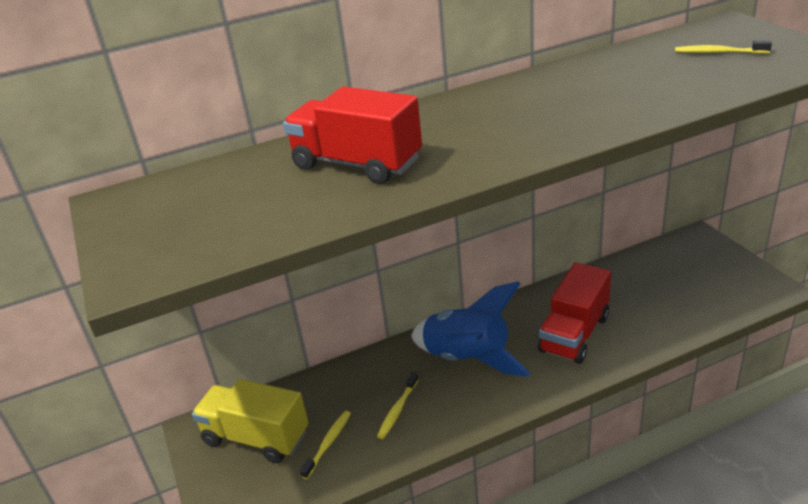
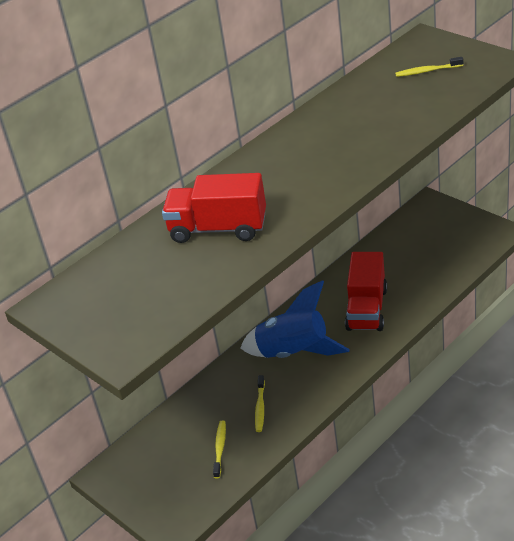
camera: 20 degrees left, 5 degrees up
(256, 437) = (158, 463): yellow truck -> none

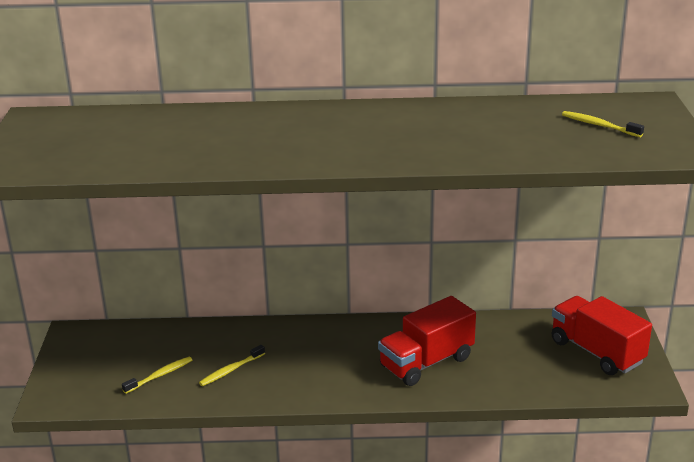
camera: 40 degrees right, 10 degrees down
(218, 229) = (214, 137): red truck -> red truck (596, 352)
(294, 353) = (318, 352): blue rocket -> none

